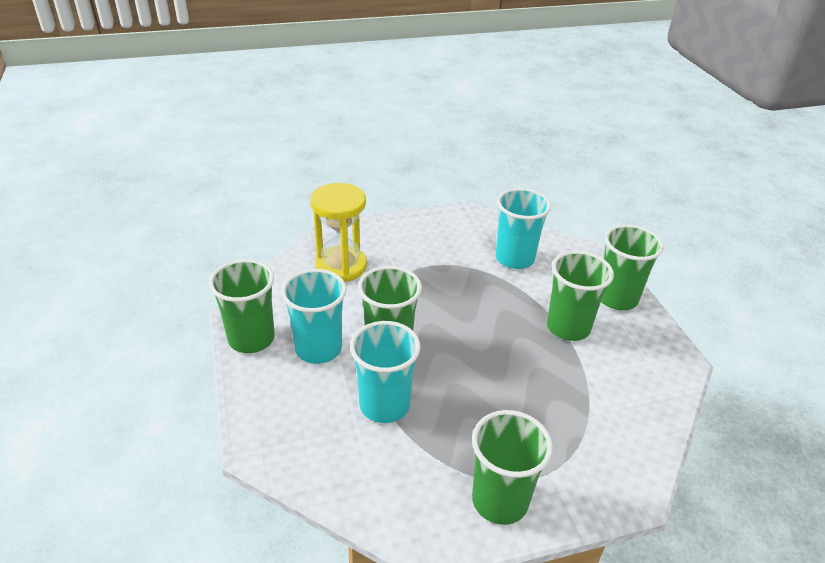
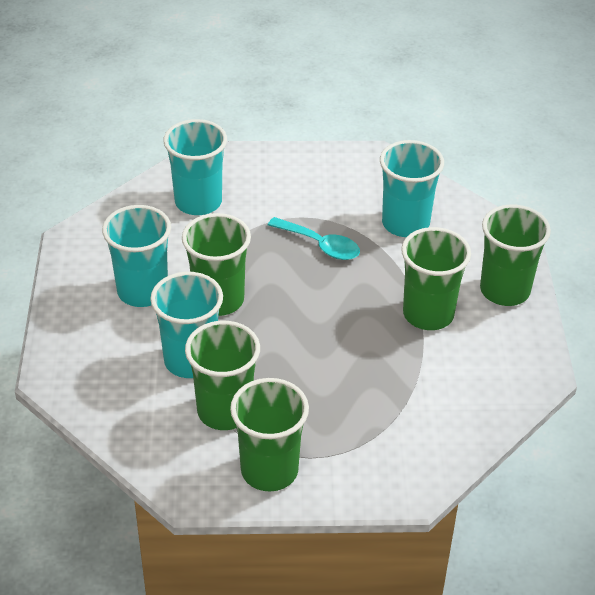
camera: 15 degrees right, 5 degrees up
(251, 339) = (76, 269): green cup -> green cup (225, 411)
(341, 266) = (198, 202): yellow hourglass -> turquoise cup
(455, 285) = (320, 245): none -> turquoise spoon

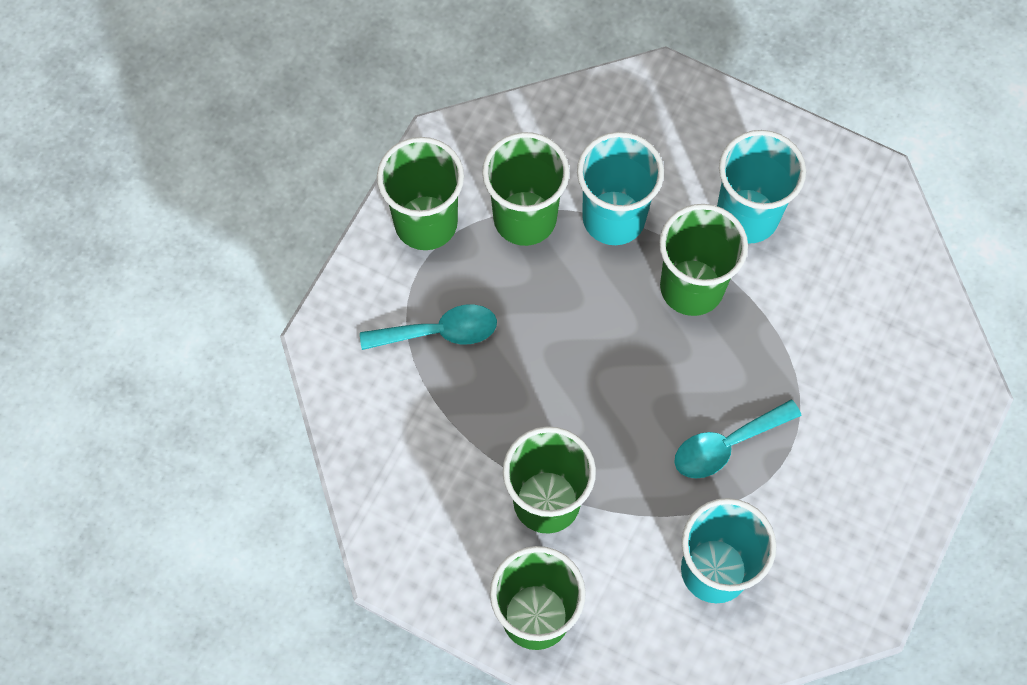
camera: 120 degrees right, 25 degrees up
(198, 202) = (877, 344): turquoise cup -> none
(353, 422) = (439, 332): none -> turquoise spoon

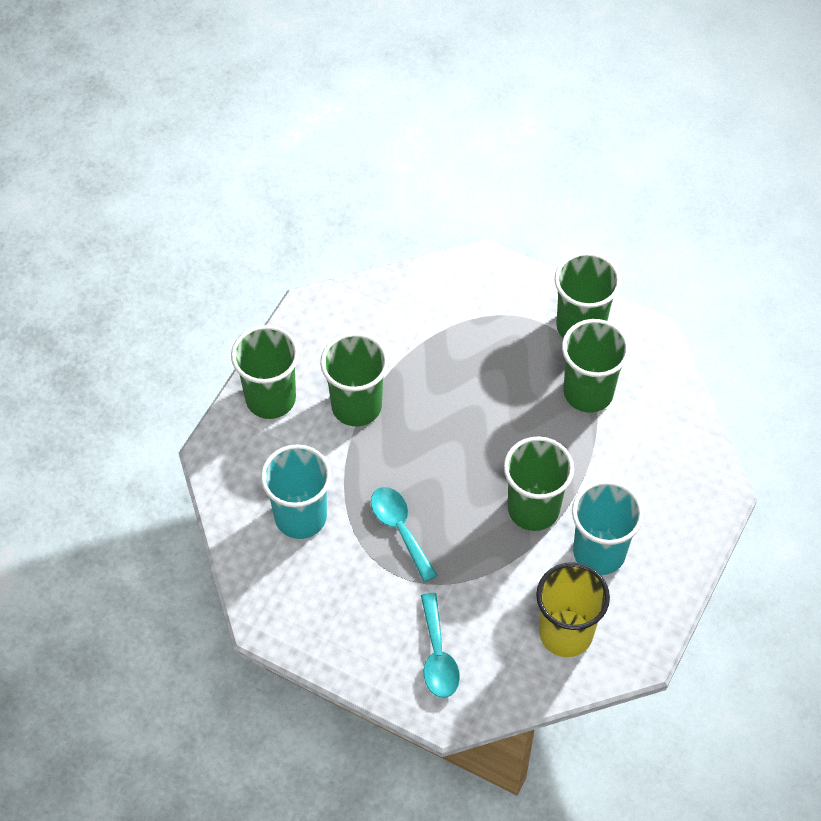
camera: 90 degrees right, 10 degrees down
(439, 332) = (490, 336): turquoise spoon -> turquoise spoon (438, 656)
(613, 218) = (592, 454): turquoise cup -> none
(854, 257) = (566, 633): none -> yellow cup

